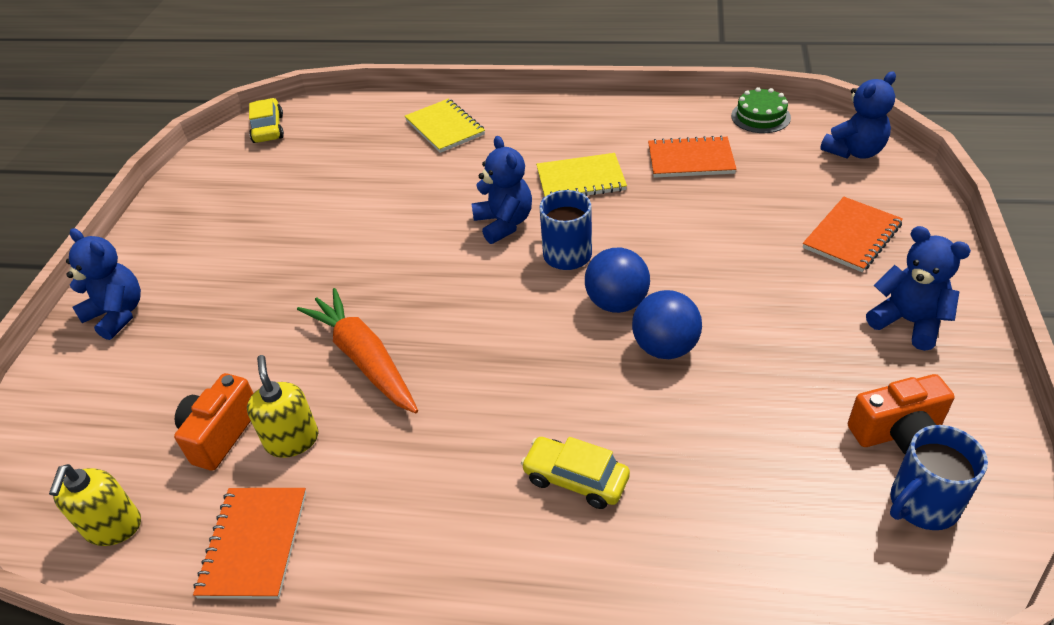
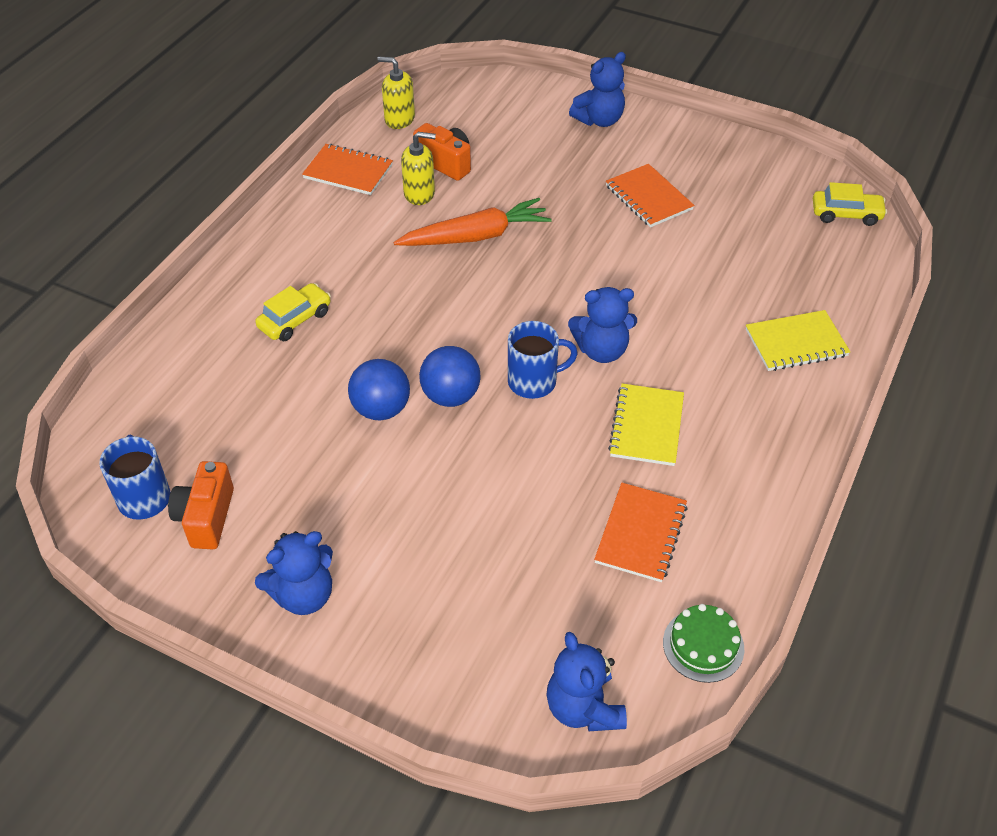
camera: 105 degrees right, 5 degrees up
(851, 236) = (438, 617): orange notebook -> orange notebook (648, 198)

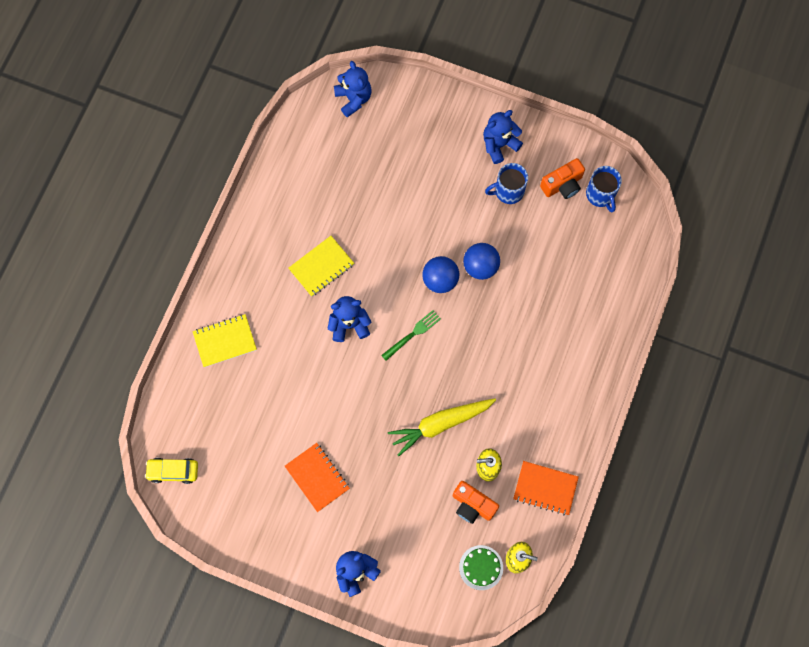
camera: 175 degrees right, 25 degrees up
(206, 517) = (562, 185): orange camera -> orange camera turned 60 degrees clockwise
(295, 320) = (549, 334): yellow car -> none
(476, 236) = (440, 424): orange carrot -> yellow carrot
(503, 333) = (413, 334): none -> green fork
(534, 381) = (390, 295): blue mug -> blue mug (508, 191)
(640, 534) = (325, 194): orange notebook -> none
(646, 426) = (321, 267): yellow notebook -> yellow notebook turned 45 degrees clockwise
(703, 645) = (295, 134): green cake -> green cake (481, 567)

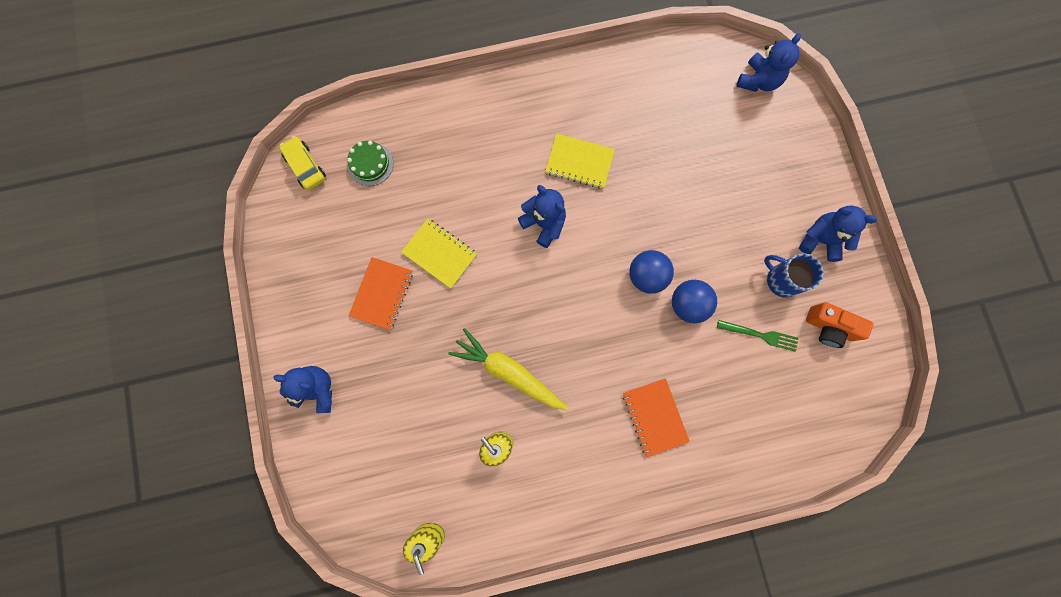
camera: 55 degrees right, 5 degrees up
(225, 341) = (451, 128): yellow notebook -> yellow notebook (439, 254)
(413, 334) = (576, 287): green fork -> green fork (760, 335)
(472, 505) = (451, 456): orange camera -> none
(481, 567) = (396, 506): green cake -> green cake (370, 164)
(545, 488) = (515, 518): orange notebook -> orange notebook (654, 417)
(600, 195) = (849, 372): blue mug -> none

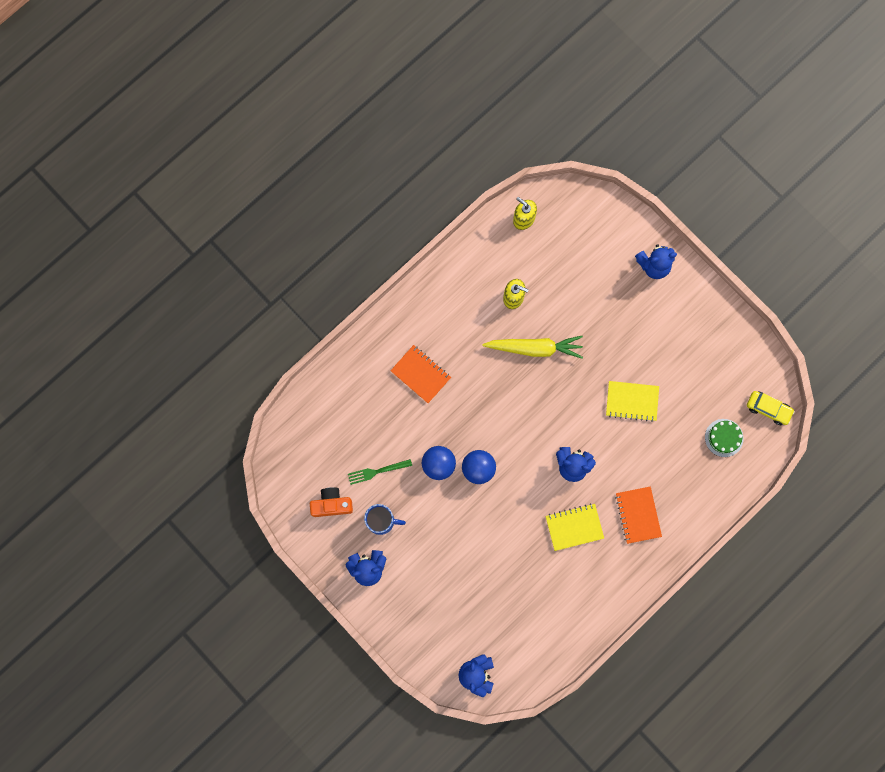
camera: 150 degrees right, 0 degrees up
(382, 294) = (653, 351): orange notebook -> orange notebook (638, 515)

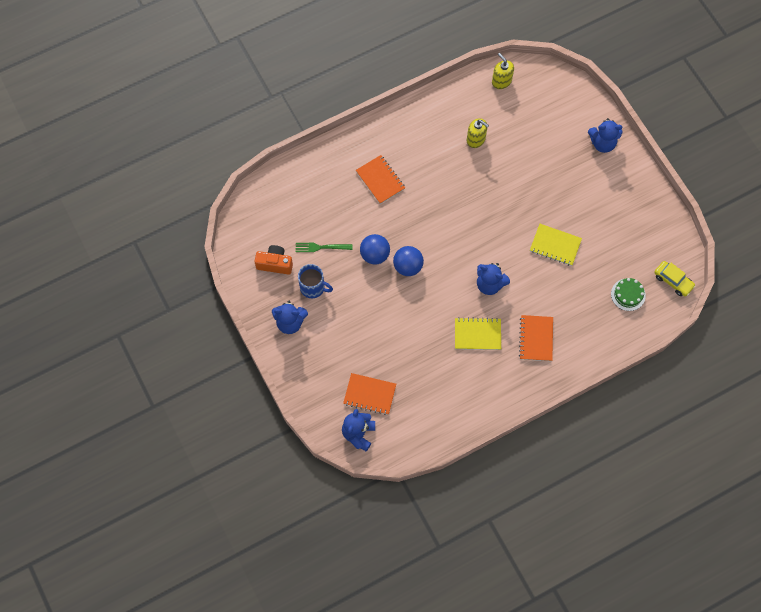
camera: 15 degrees right, 10 degrees down
(476, 627) = (369, 394): none -> orange notebook
(535, 348) = (483, 183): yellow carrot -> none

